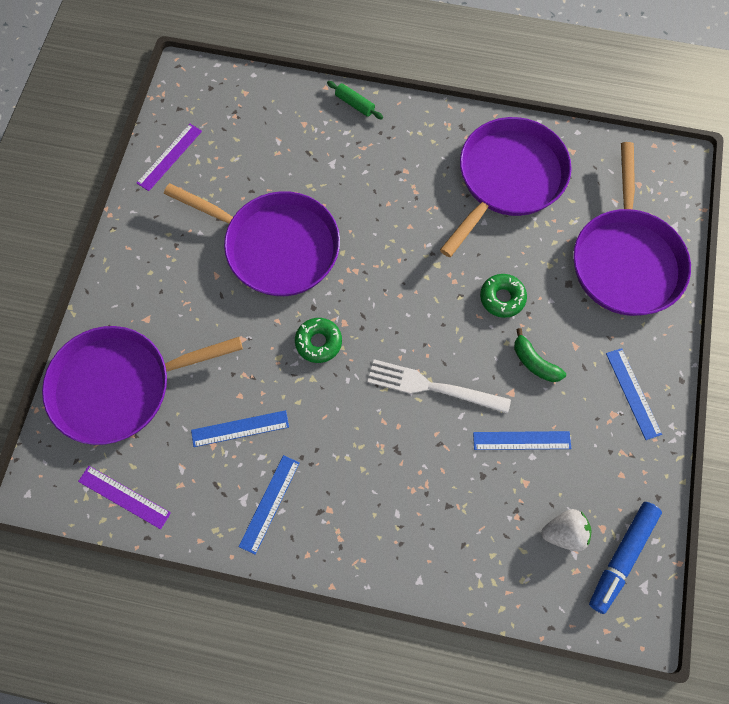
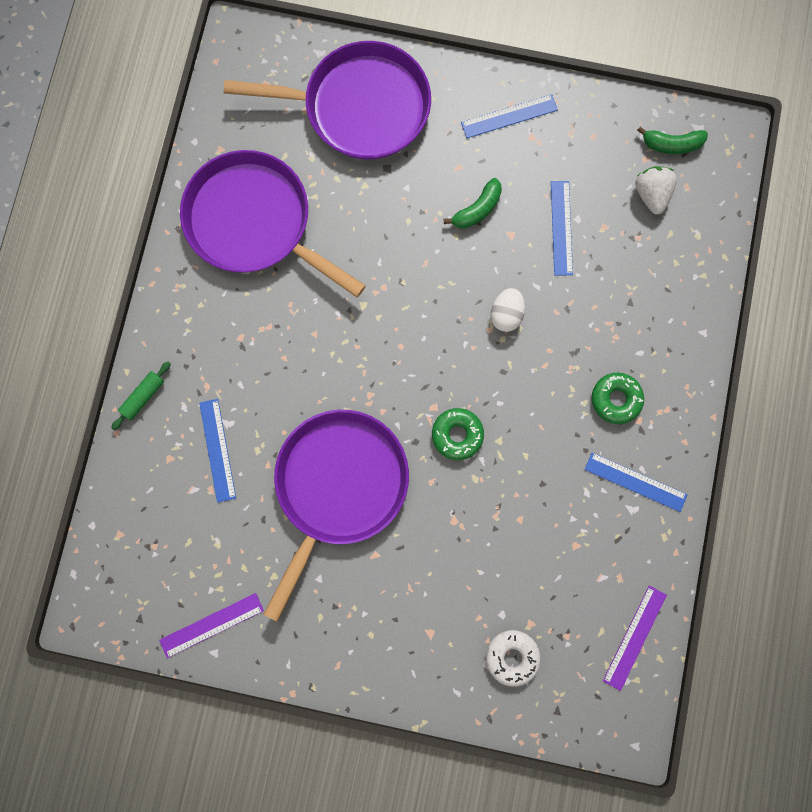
camera: 90 degrees left, 10 degrees up
(119, 386) = (512, 657): purple pan -> white donut
(169, 157) = (211, 625): purple ruler -> purple ruler turned 60 degrees counterclockwise
(240, 428) = (557, 517): blue ruler -> blue ruler (217, 450)
(432, 387) = (506, 314): white fork -> white egg
(502, 298) = (404, 238): green donut -> green donut (616, 399)
(621, 557) = (671, 144): blue marker -> green banana

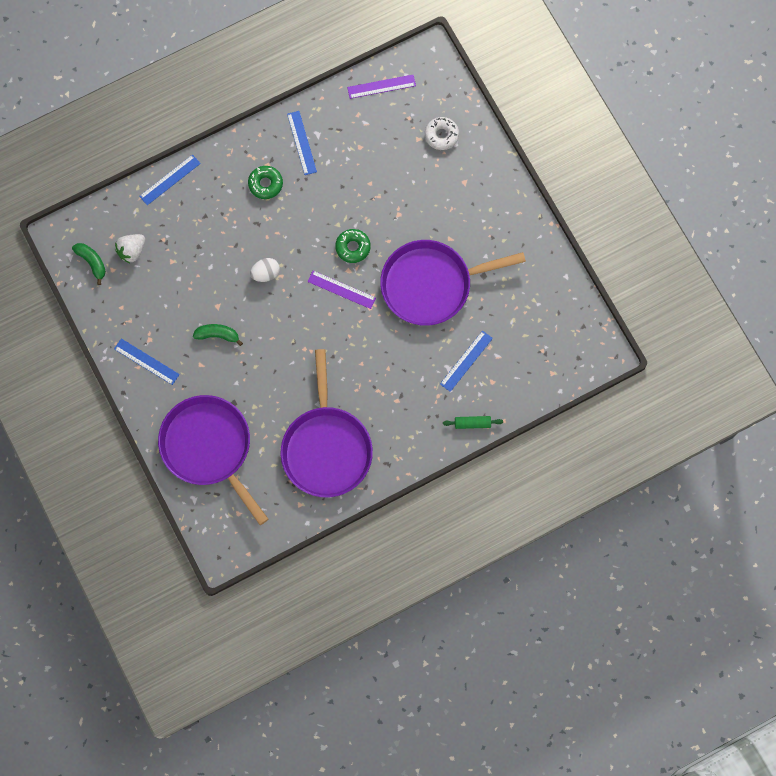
camera: 130 degrees left, 5 degrees down
(211, 625) = (554, 289): purple ruler -> purple ruler (341, 289)
(561, 228) = (191, 283): blue ruler -> blue ruler (170, 179)

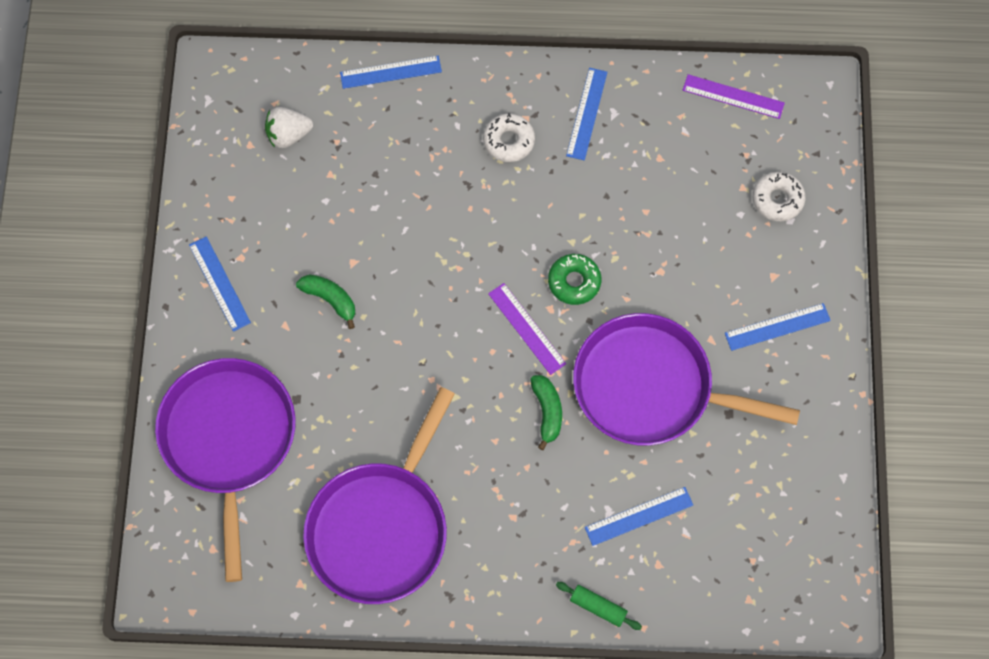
camera: 30 degrees right, 5 degrees down
(92, 262) = (230, 122): green banana -> green banana (547, 411)
(265, 184) = (509, 141): green donut -> white donut
(265, 273) = (440, 254): white egg -> none
(482, 210) = (777, 327): none -> blue ruler

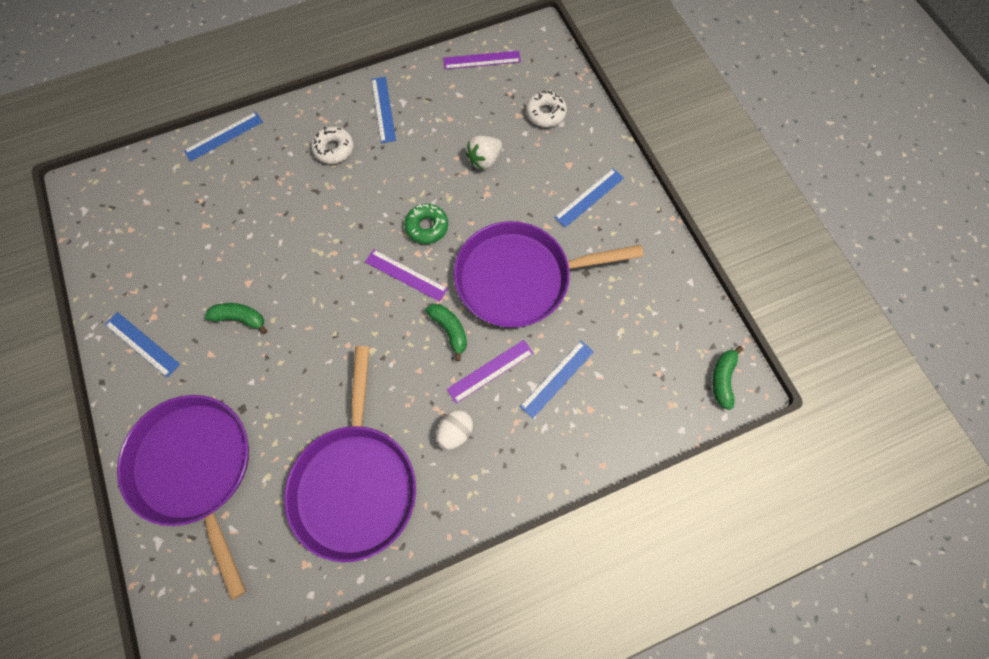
camera: 25 degrees left, 0 degrees up
(288, 135) = (159, 210): white strawberry -> white strawberry (484, 160)
(504, 523) = (455, 432): none -> white egg
(571, 476) = (490, 371): none -> purple ruler
(598, 607) = (560, 466): green rolling pin -> none
(820, 599) = (722, 379): none -> green banana

